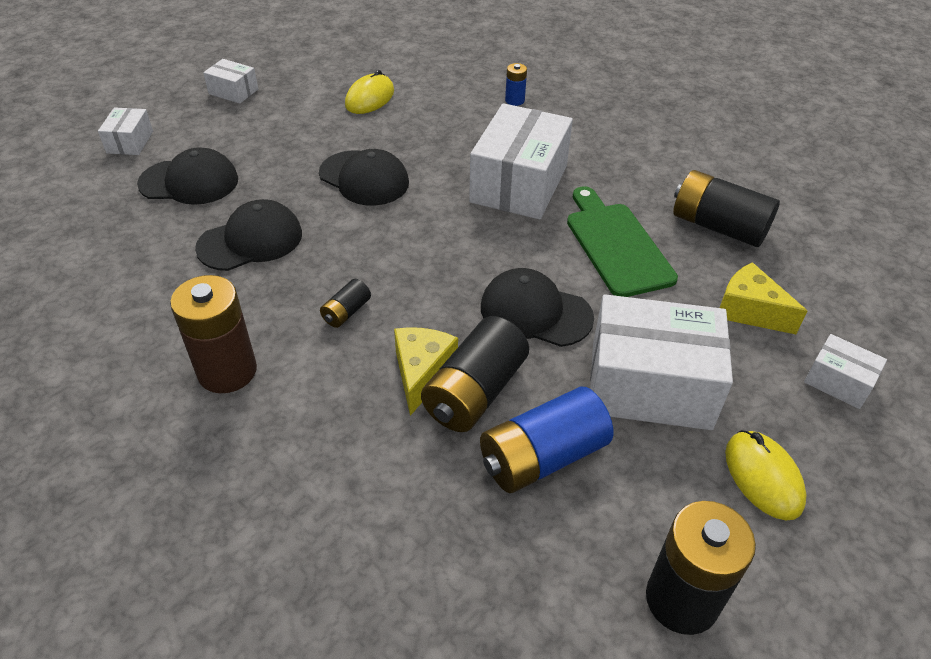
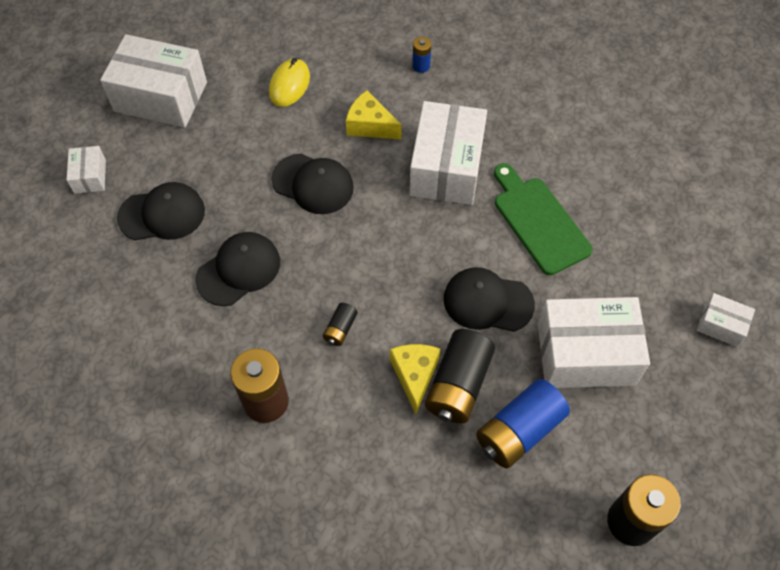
camera: 10 degrees left, 15 degrees up
(233, 91) = (161, 97): white box -> white box, size x2.10
(718, 226) = (617, 187): black battery -> none
(749, 311) = (650, 270): yellow cheese -> yellow cheese (370, 125)
(763, 477) = (674, 417): yellow mouse -> none

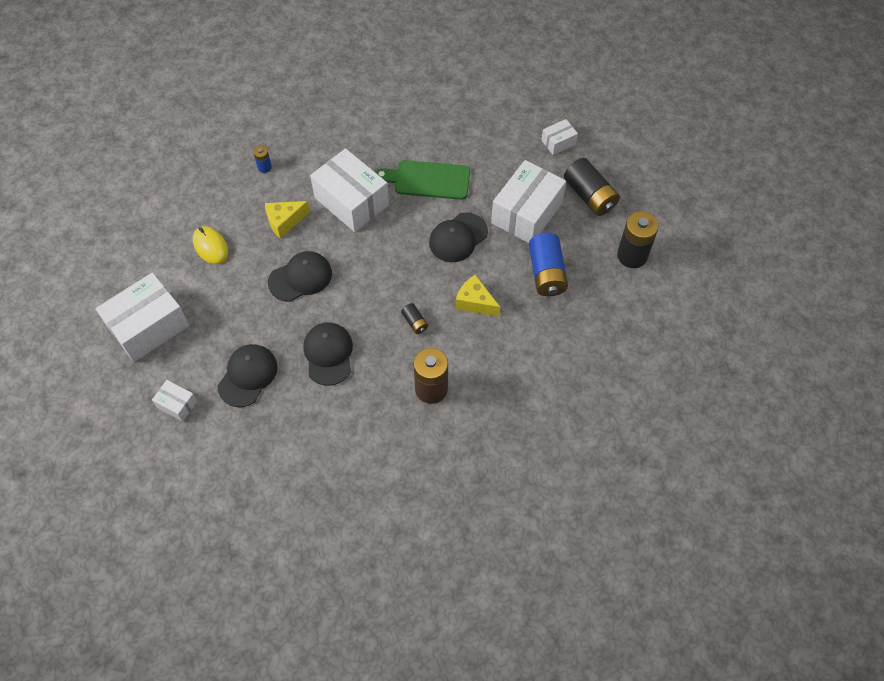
camera: 55 degrees left, 0 degrees up
(458, 385) = (497, 284): black battery -> black battery (589, 196)

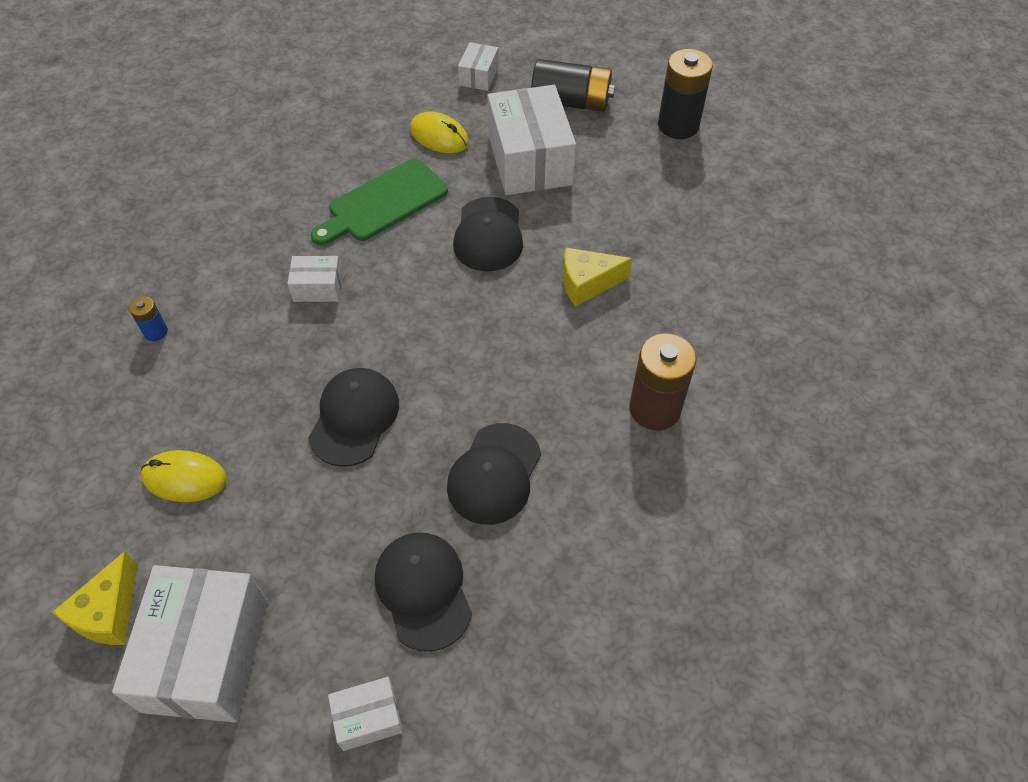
camera: 45 degrees left, 5 degrees down
(284, 221) = (257, 372): yellow cheese -> yellow cheese (108, 613)
(328, 354) = (494, 474): black cap -> black cap turned 105 degrees counterclockwise
(351, 201) = (318, 288): white box -> white box, size x0.48
(415, 322) = (549, 355): black battery -> none
(496, 163) = (439, 136): none -> yellow mouse
(546, 273) = (621, 200): blue battery -> none

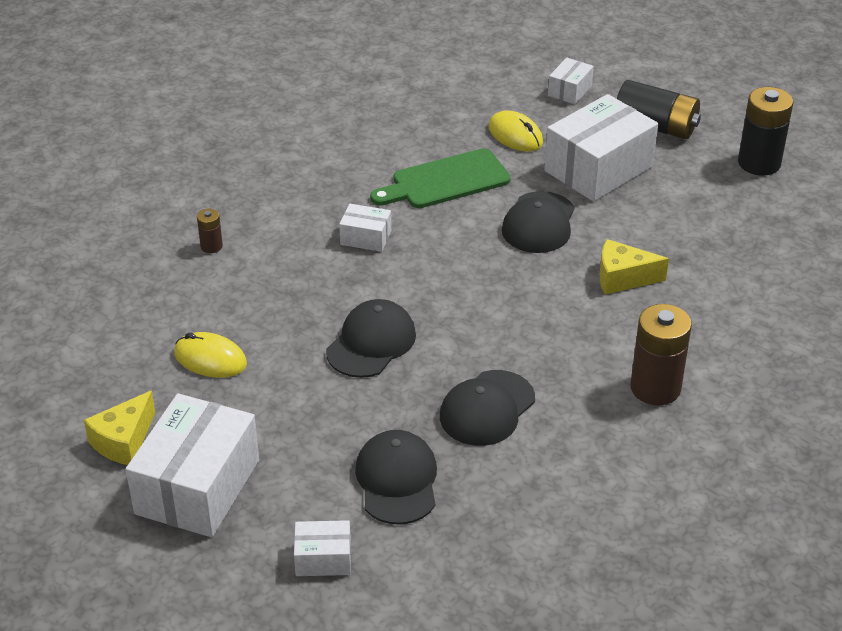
camera: 15 degrees right, 15 degrees down
(156, 332) = (211, 246): blue battery -> brown battery
(530, 160) = (598, 169): white box -> white box turned 45 degrees clockwise

